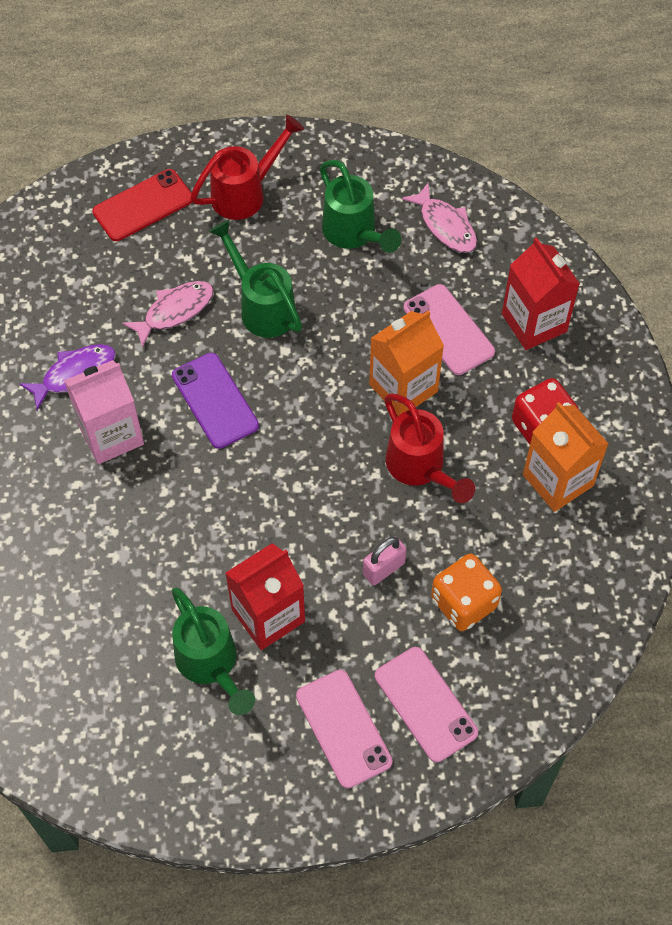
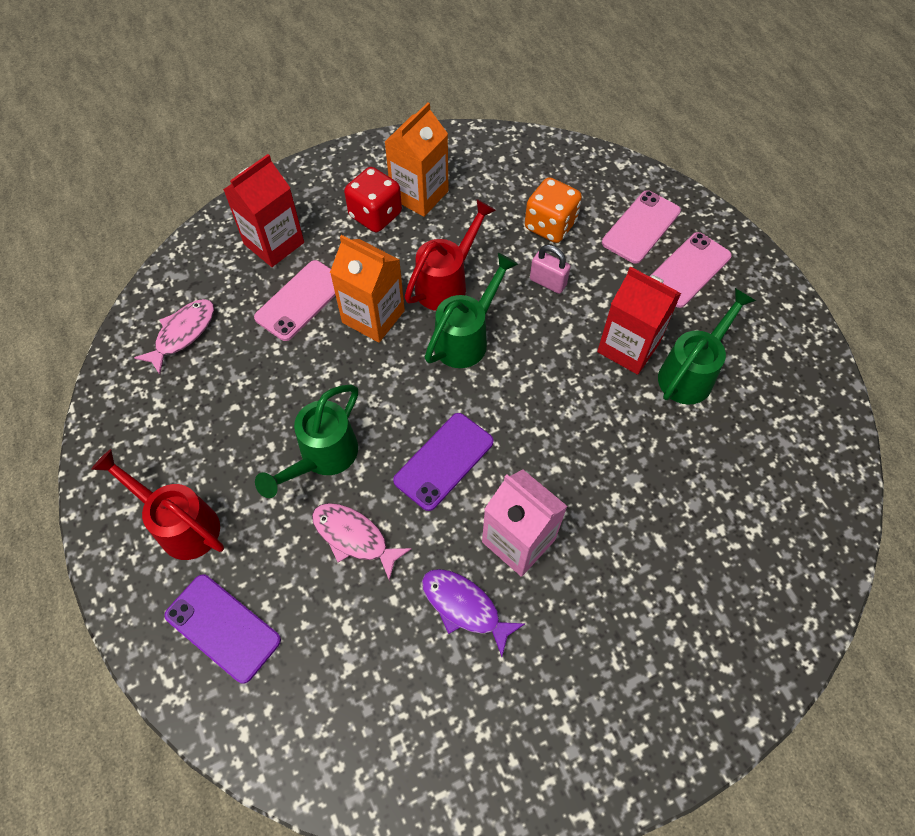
camera: 110 degrees left, 0 degrees up
(143, 205) = (223, 627): red phone -> purple phone
(354, 234) = (212, 405): green watering can -> green watering can (467, 338)

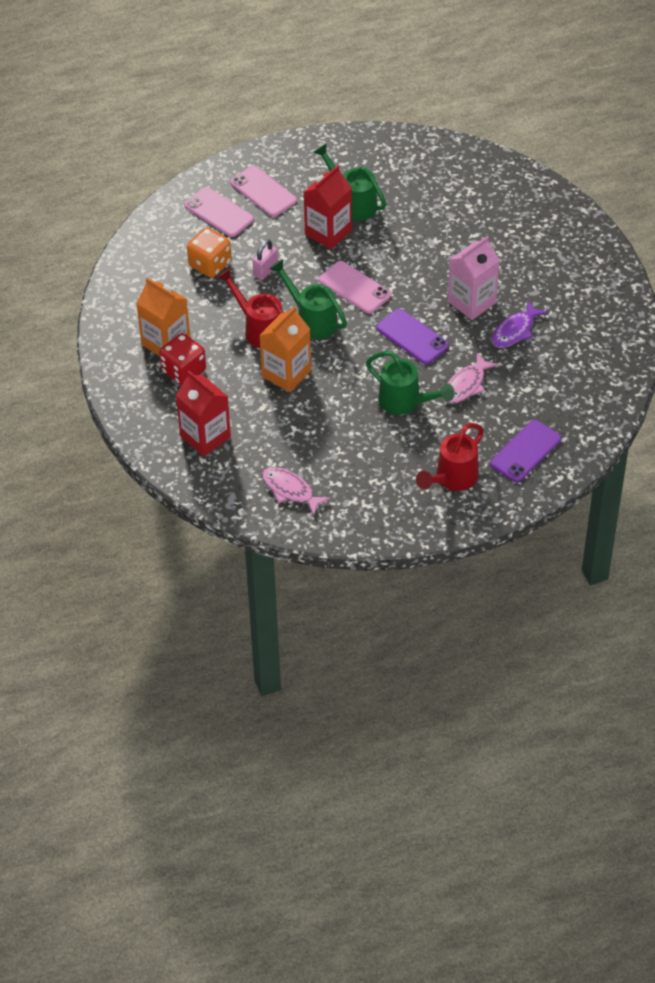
camera: 85 degrees left, 10 degrees down
(301, 300) = (266, 418): pink phone -> pink phone (354, 288)

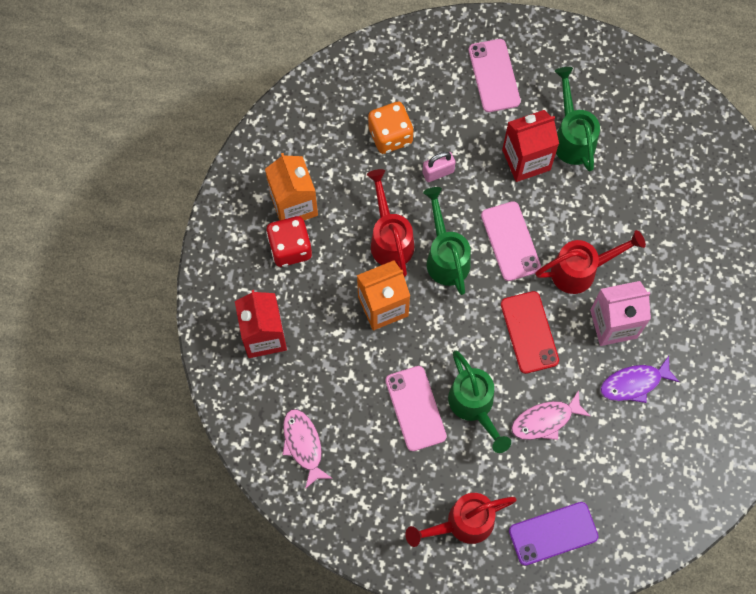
camera: 30 degrees right, 20 degrees up
(219, 212) = (436, 77): pink phone -> pink phone (415, 408)
(412, 337) = (529, 332): purple phone -> red phone
(422, 281) = (581, 270): none -> red watering can

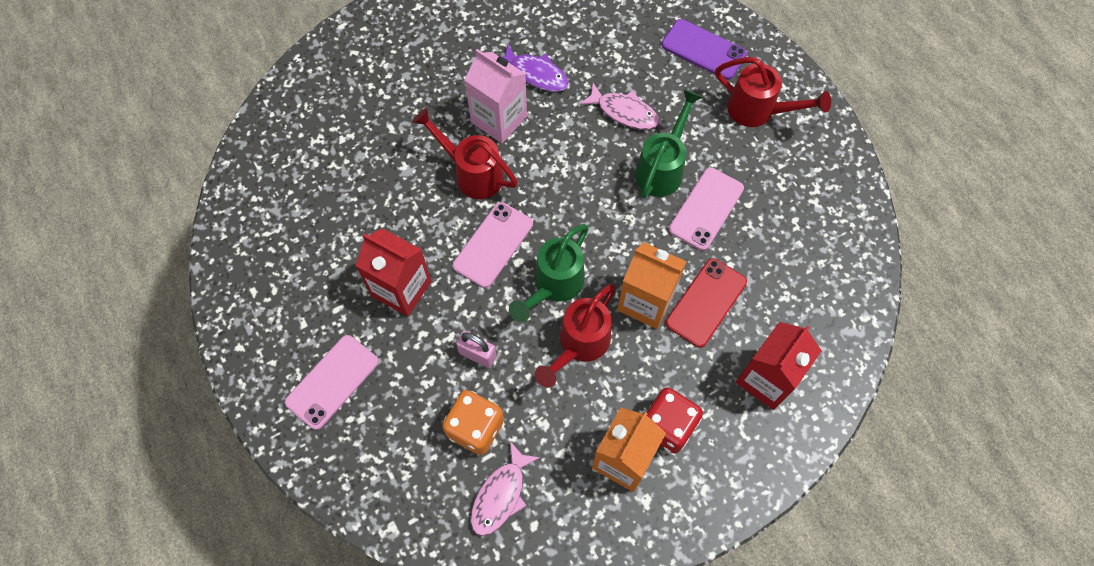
camera: 130 degrees left, 5 degrees down
(303, 445) = (820, 268): pink fish -> pink fish (500, 495)
(529, 332) = (562, 173): red phone -> red phone (706, 302)
(572, 136) = (346, 268): green watering can -> none

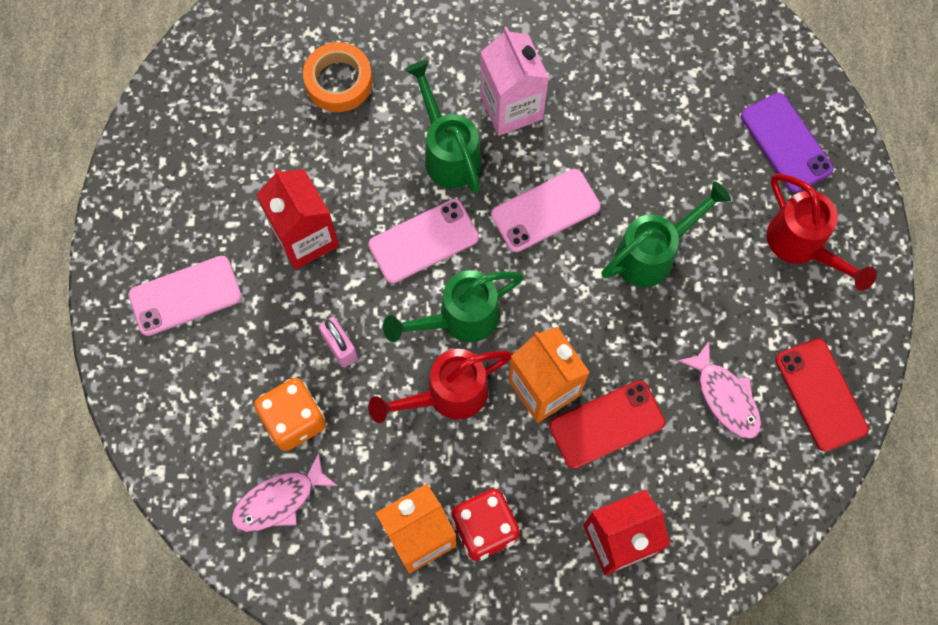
camera: 30 degrees right, 5 degrees up
(359, 164) = (338, 81): none -> orange tape
(472, 173) = (448, 152): red watering can -> green watering can
(536, 74) = (581, 76): purple fish -> none
(624, 112) = (651, 169): pink fish -> pink fish (725, 397)
(706, 209) = (672, 324): pink phone -> pink phone (545, 210)
(835, 202) = (820, 394): none -> red phone

